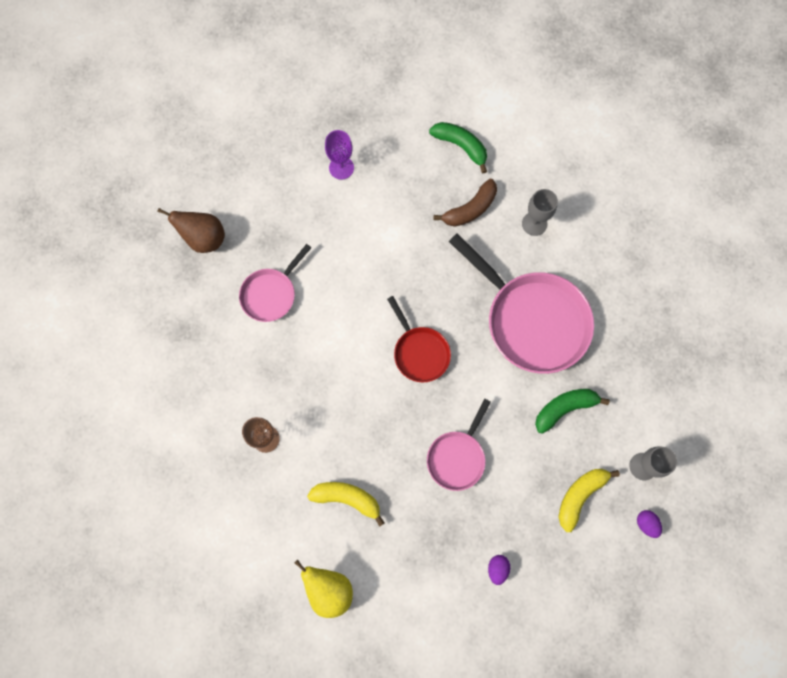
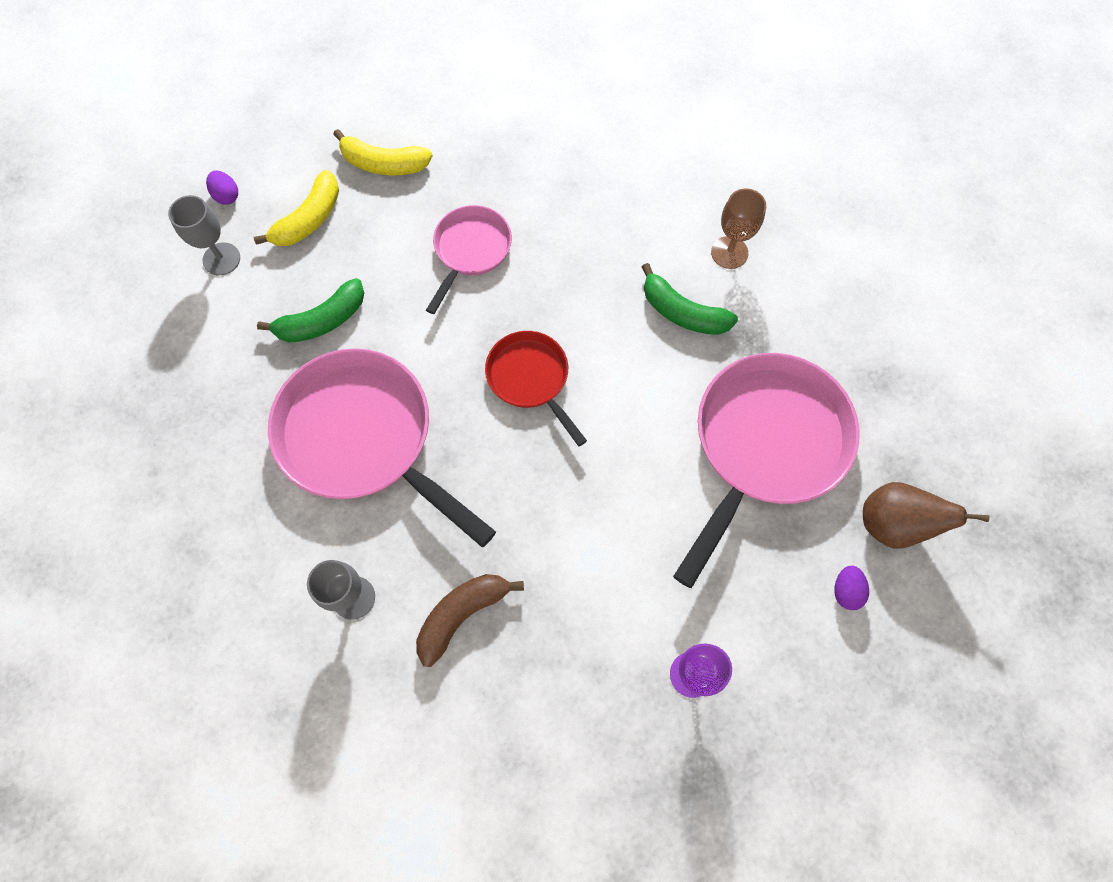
camera: 175 degrees right, 5 degrees down
(271, 294) = (765, 445): pink pan -> pink pan, size x1.85
(329, 589) = (619, 103): yellow pear -> none
(347, 499) = (610, 194): yellow banana -> yellow banana (384, 164)
(461, 146) = (482, 738): green banana -> green banana (682, 312)
(497, 569) = (417, 137): purple egg -> purple egg (846, 591)

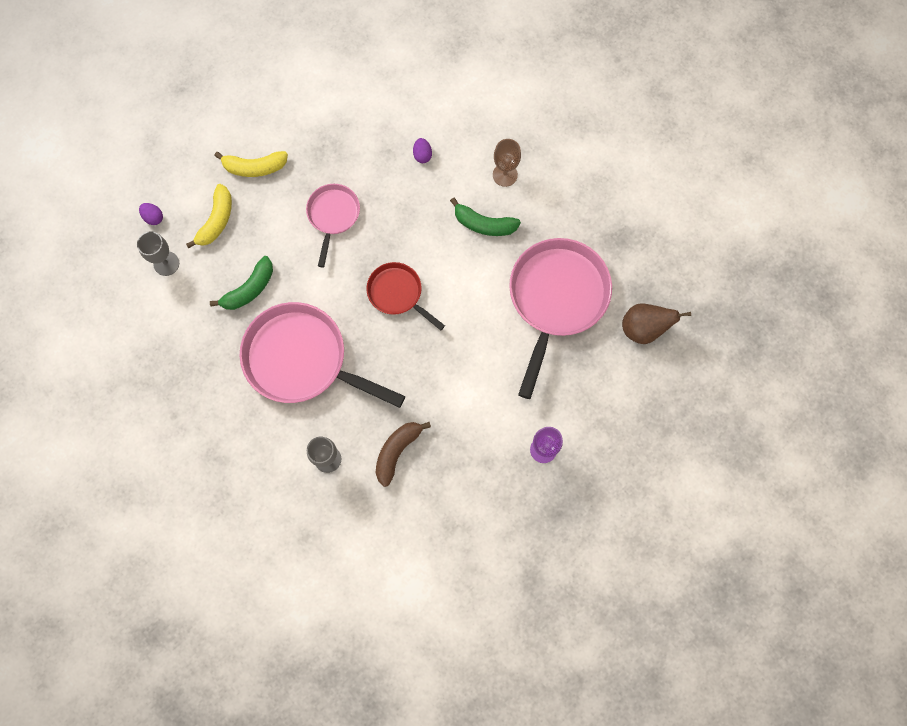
camera: 15 degrees left, 5 degrees up
(846, 591) = (623, 376): purple egg -> purple egg (422, 155)

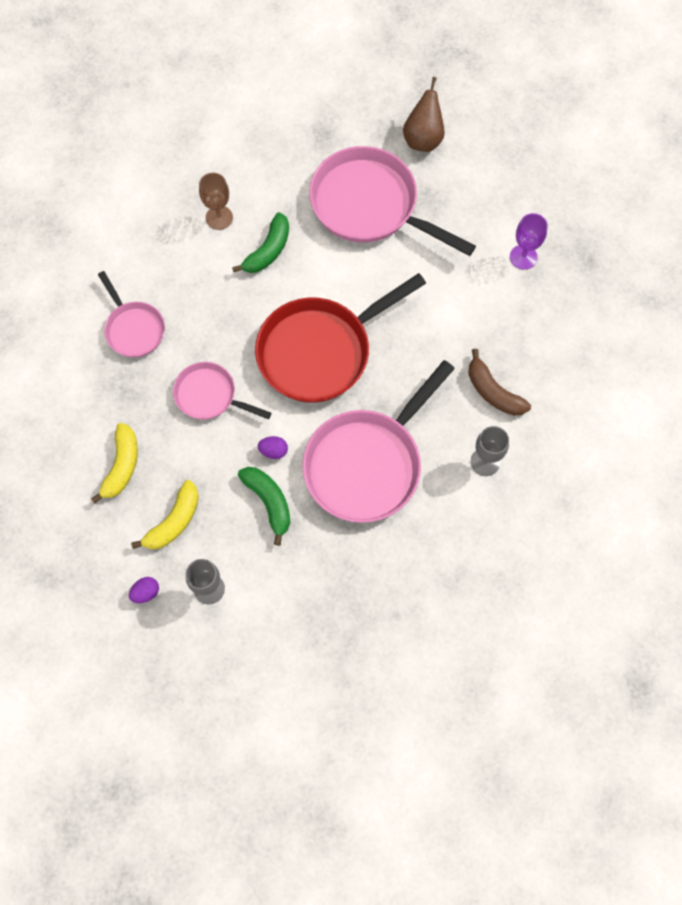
camera: 75 degrees left, 5 degrees down
(216, 220) = (174, 521): yellow banana -> yellow banana turned 90 degrees clockwise
(378, 139) = (134, 329): none -> pink pan
(397, 293) = (320, 351): red pan -> red pan, size x1.85
(422, 155) = (168, 290): purple egg -> purple egg (273, 451)

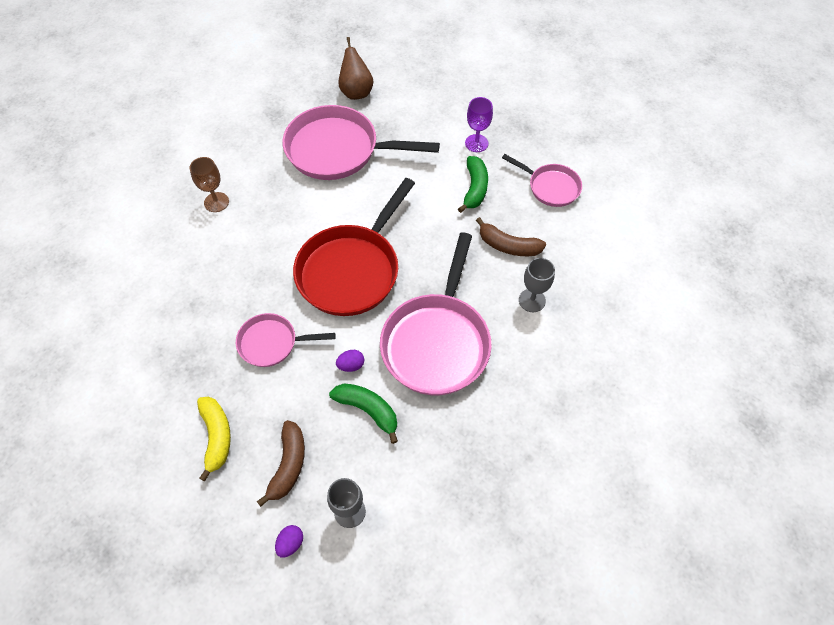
camera: 25 degrees left, 10 degrees down
(134, 329) = (178, 316): pink pan -> pink pan (550, 187)
(174, 521) = (288, 465): yellow banana -> brown banana
(268, 251) = (270, 211): green banana -> green banana (474, 188)

